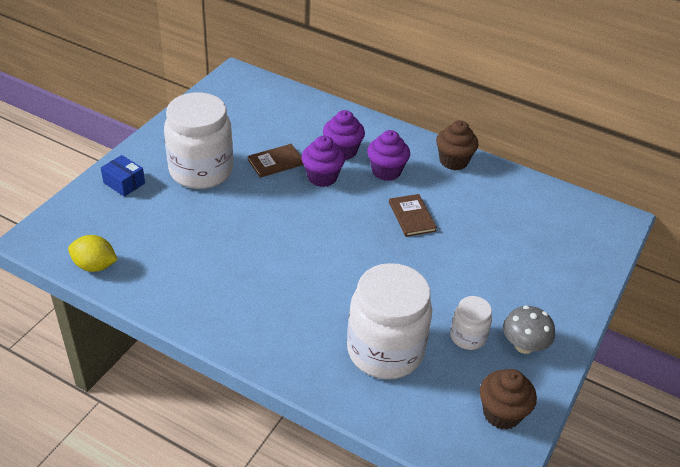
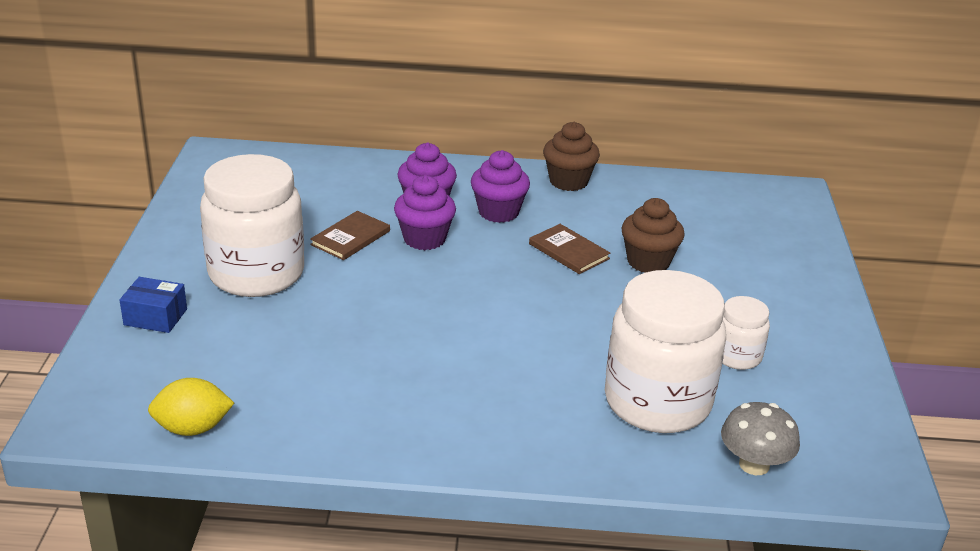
camera: 25 degrees left, 10 degrees down
(501, 413) = (839, 422): brown cupcake -> brown cupcake (648, 262)
(524, 345) = (803, 345): grey mushroom -> grey mushroom (754, 464)

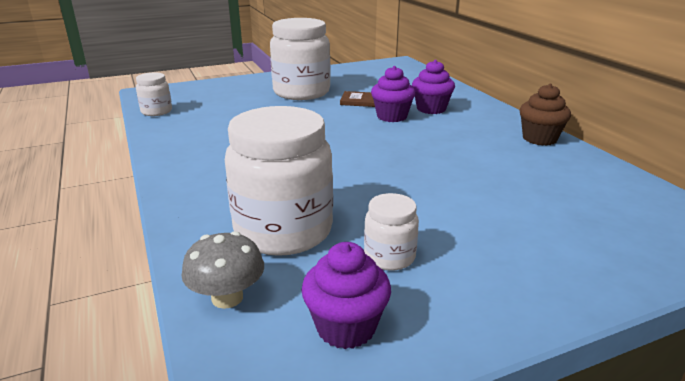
camera: 65 degrees right, 5 degrees down
(155, 317) = (241, 85): blue box -> none
(193, 428) = (156, 111): yellow lemon -> white jar
(498, 212) = (457, 127): purple cupcake -> purple cupcake (346, 327)
(569, 251) = (445, 157): brown book -> none
(648, 262) = (479, 188): brown cupcake -> none

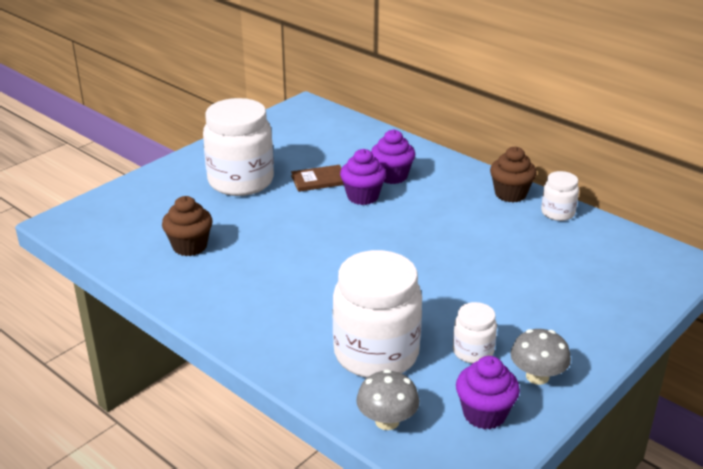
camera: 25 degrees left, 5 degrees up
(156, 111) = (107, 250): white jar -> white jar (557, 213)
(216, 120) = (190, 246): none -> brown cupcake
(449, 305) = (537, 376): none -> grey mushroom

